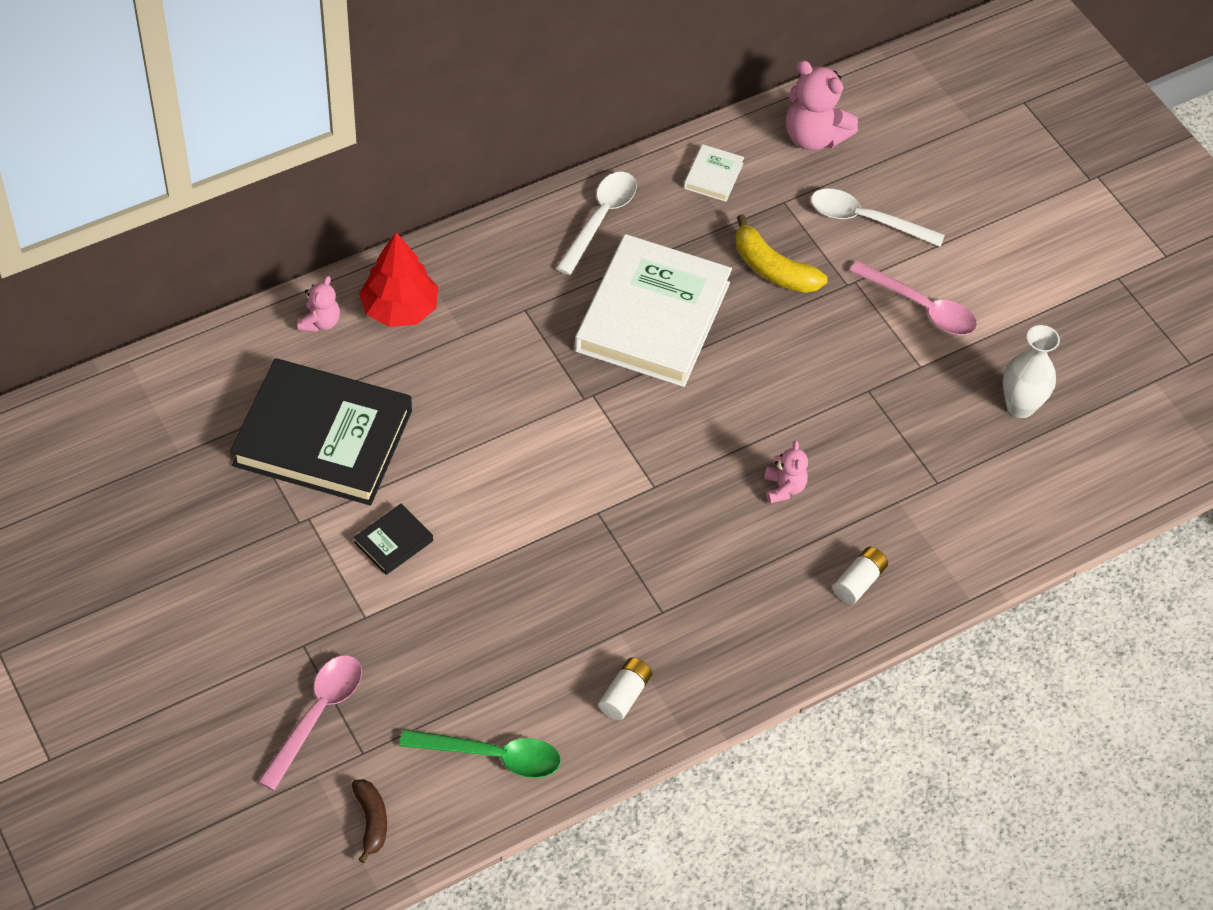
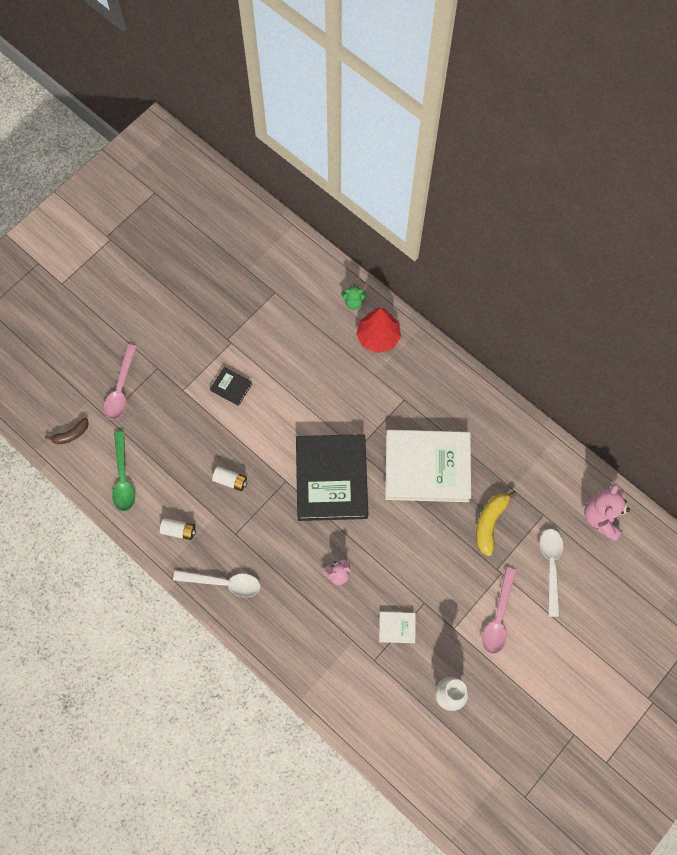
camera: 75 degrees right, 15 degrees up
(317, 715) = (120, 389): pink spoon -> pink spoon turned 90 degrees clockwise
(320, 322) = (353, 302): pink teddy bear -> green teddy bear
(323, 438) = (281, 331): black book -> black book (331, 479)
(600, 219) = (484, 417): white spoon -> white spoon (223, 583)
(713, 176) = (545, 469): white book -> white book (397, 627)
(859, 581) = (290, 633): white battery -> white battery (230, 481)

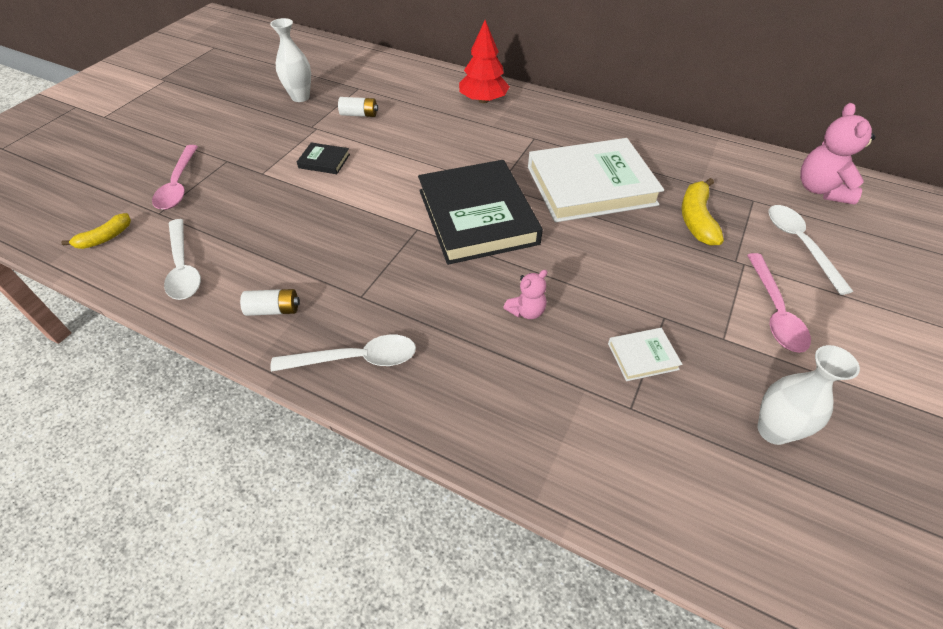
camera: 15 degrees left, 20 degrees down
(71, 434) = (105, 238): brown banana -> yellow banana
(123, 478) = (183, 268): green spoon -> white spoon
(223, 294) = (300, 97): none -> white vase
(230, 481) = (341, 242): white battery -> white battery (359, 114)
(353, 302) = (446, 82): green teddy bear -> none

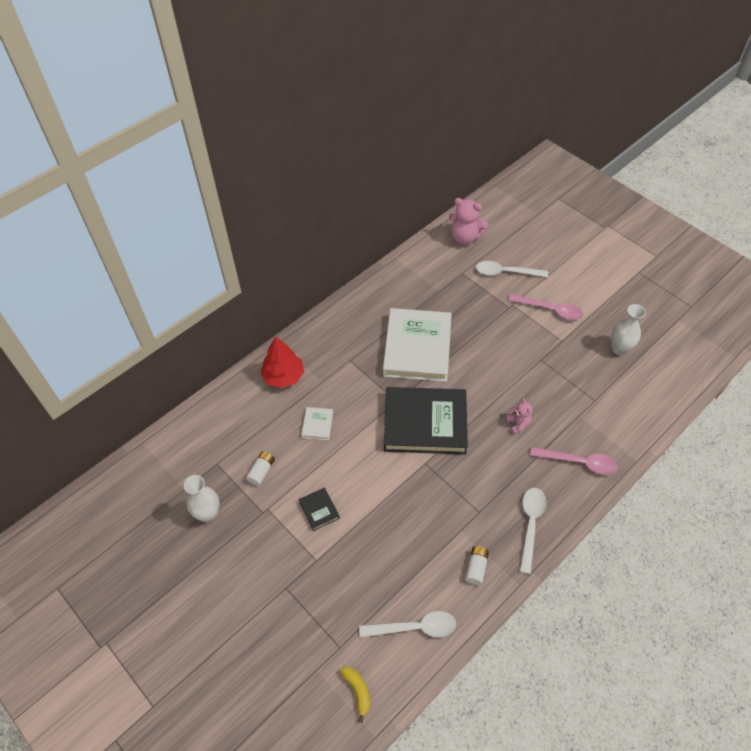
camera: 70 degrees left, 5 degrees up
(178, 185) = (306, 630): pink spoon -> pink spoon (579, 462)
(324, 161) = (319, 510): black book -> black book turned 60 degrees counterclockwise
(642, 356) = (564, 381): white book -> white book (317, 425)
(696, 219) = (469, 308): yellow banana -> none

